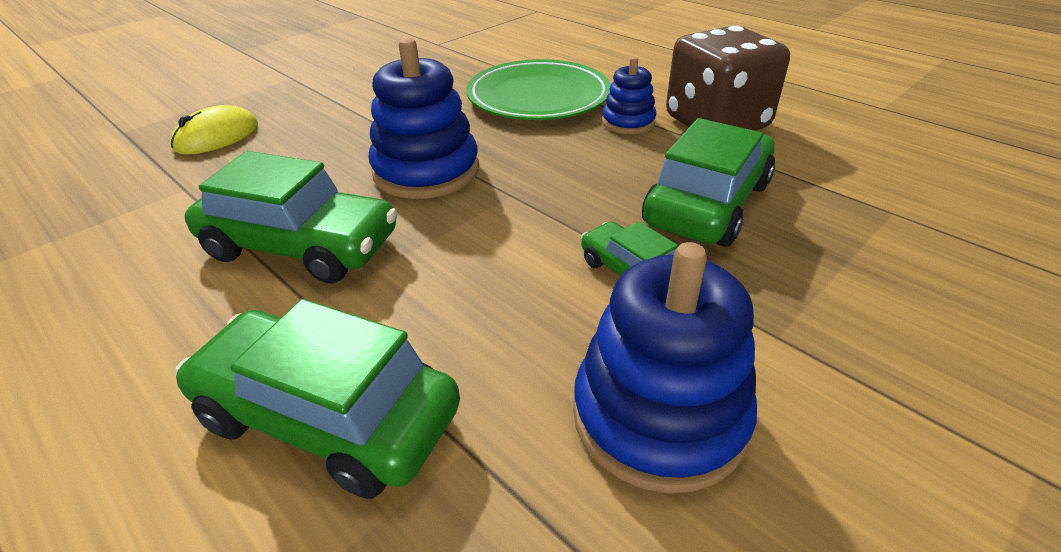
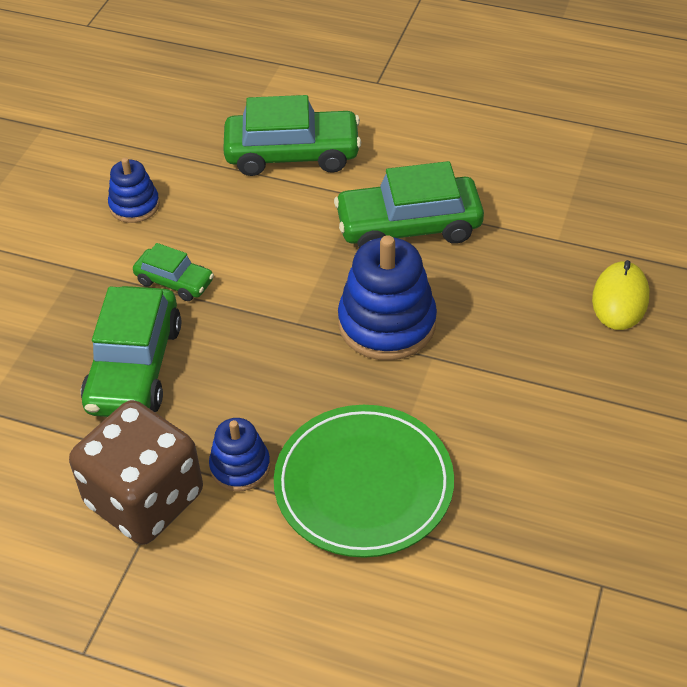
camera: 155 degrees right, 10 degrees up
(659, 416) = (134, 205): blue stacking toy -> blue stacking toy, size x0.56

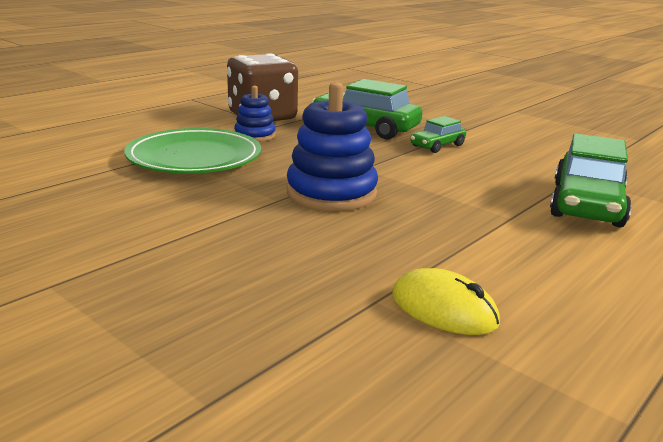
camera: 110 degrees right, 25 degrees down
(134, 205) = (530, 148): blue stacking toy -> none
(408, 226) = (450, 228): green car -> none
(620, 299) = (246, 307): yellow mouse -> yellow mouse (443, 309)

